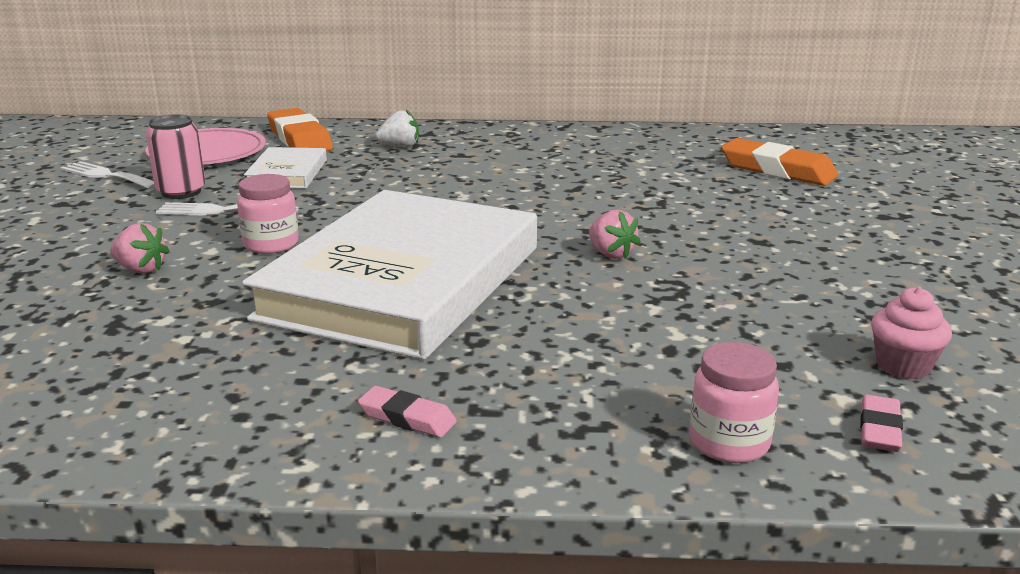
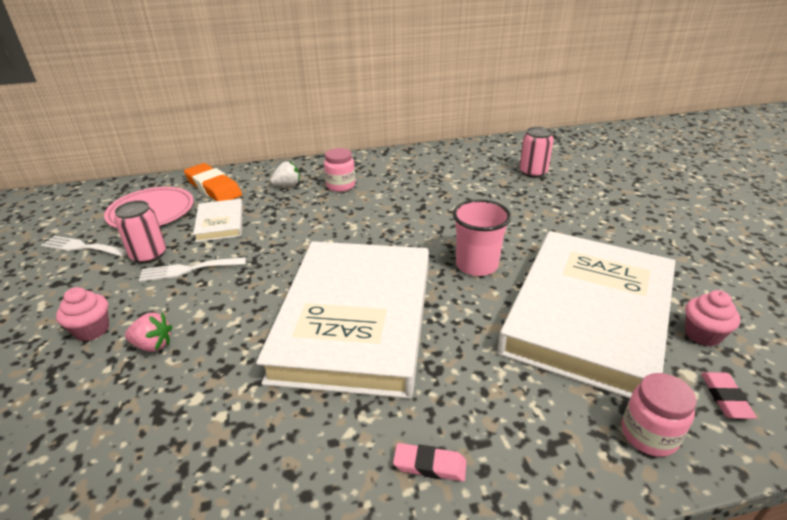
camera: 15 degrees left, 10 degrees up
(79, 247) = (92, 330): none -> pink cupcake
(271, 244) = (242, 298): pink jar -> pink jar (341, 186)
(611, 254) = (476, 265): pink strawberry -> pink cup
(739, 323) = (589, 315): none -> white book
(777, 170) = (533, 172): orange eraser -> pink can

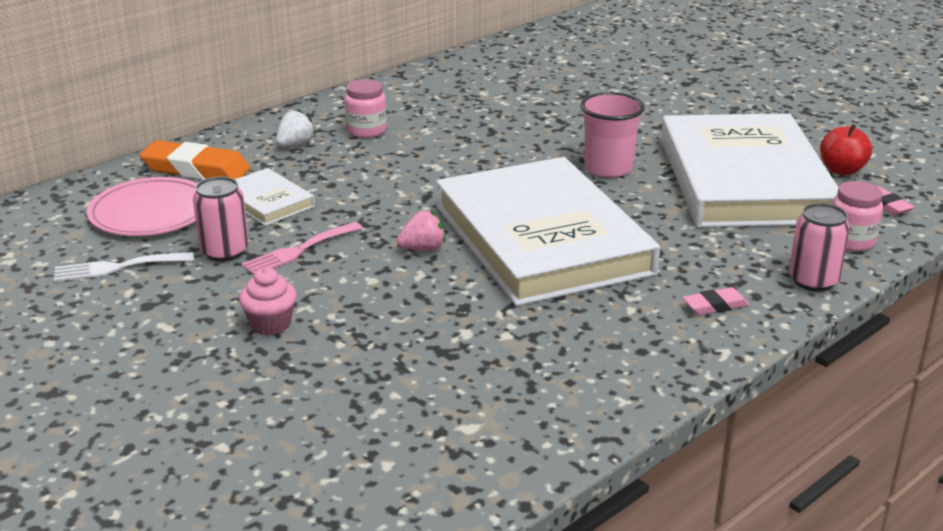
camera: 30 degrees left, 5 degrees down
(153, 345) = (361, 314): pink strawberry -> pink strawberry (423, 249)
(188, 270) = (298, 251): white fork -> pink fork
(533, 172) = (576, 70): pink can -> pink can (813, 281)
(702, 334) = (842, 170): pink cupcake -> red apple

